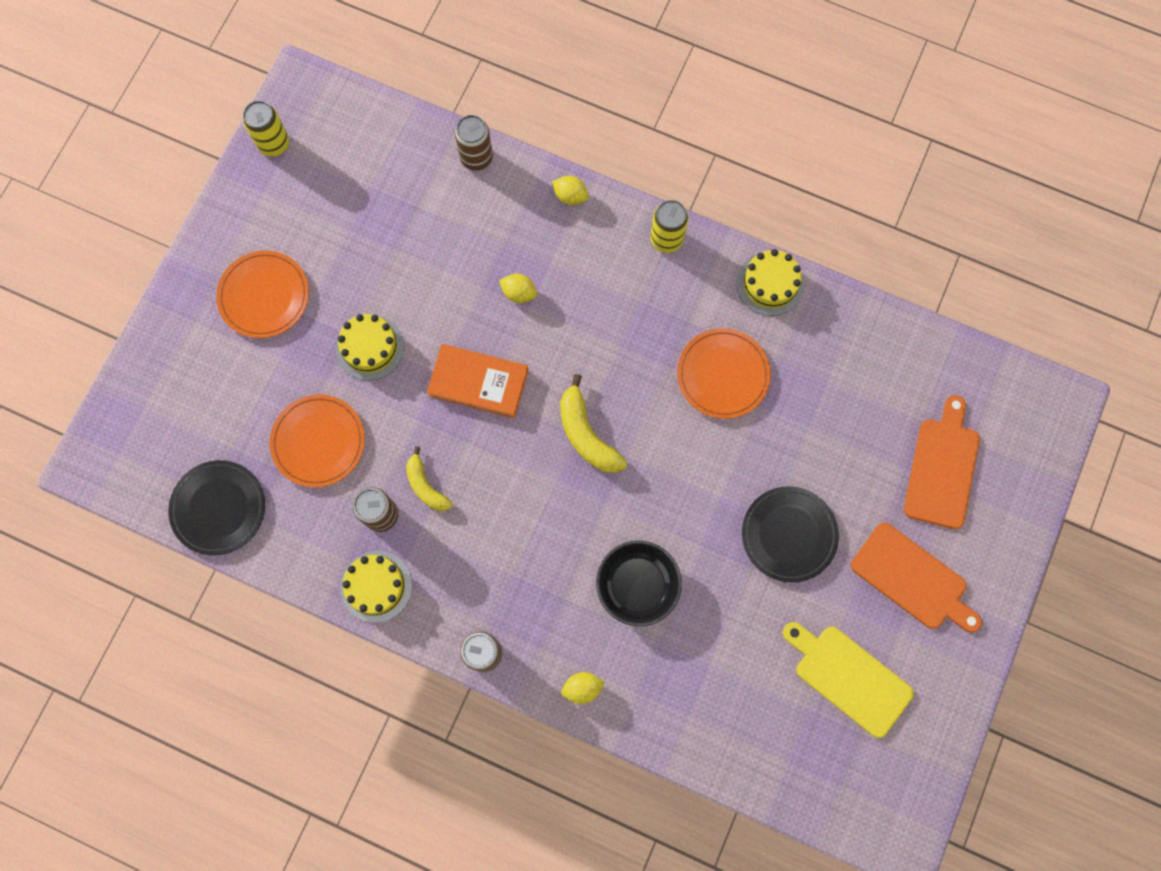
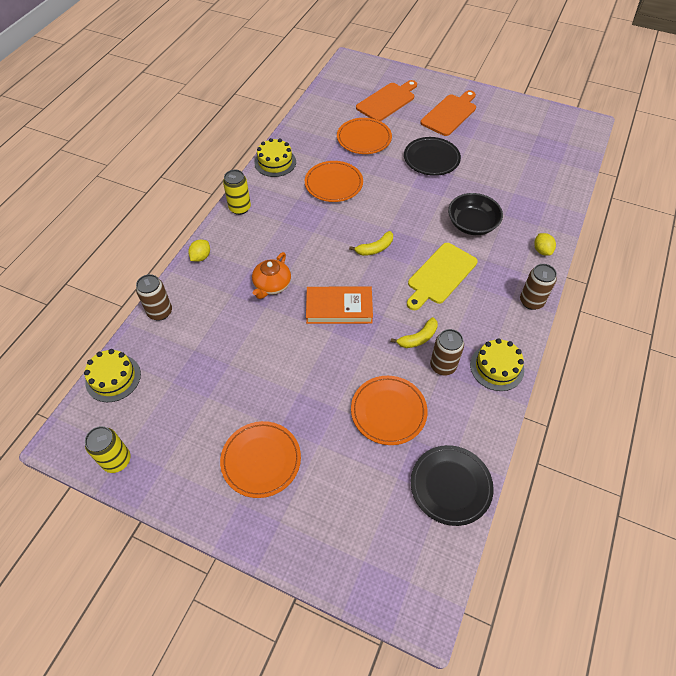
camera: 90 degrees left, 20 degrees down
(370, 347) = (310, 378): yellow cake -> yellow cake (113, 378)
(478, 383) = (339, 308): orange book -> orange book turned 75 degrees clockwise
(519, 293) = (272, 285): yellow lemon -> orange teapot
(586, 434) = (375, 248): yellow banana -> yellow banana, size x0.66
(835, 424) = (364, 138): none -> orange plate
(849, 677) = (508, 138): yellow cutting board -> yellow cutting board (440, 275)
(942, 468) = (387, 101): orange cutting board -> orange cutting board turned 120 degrees clockwise

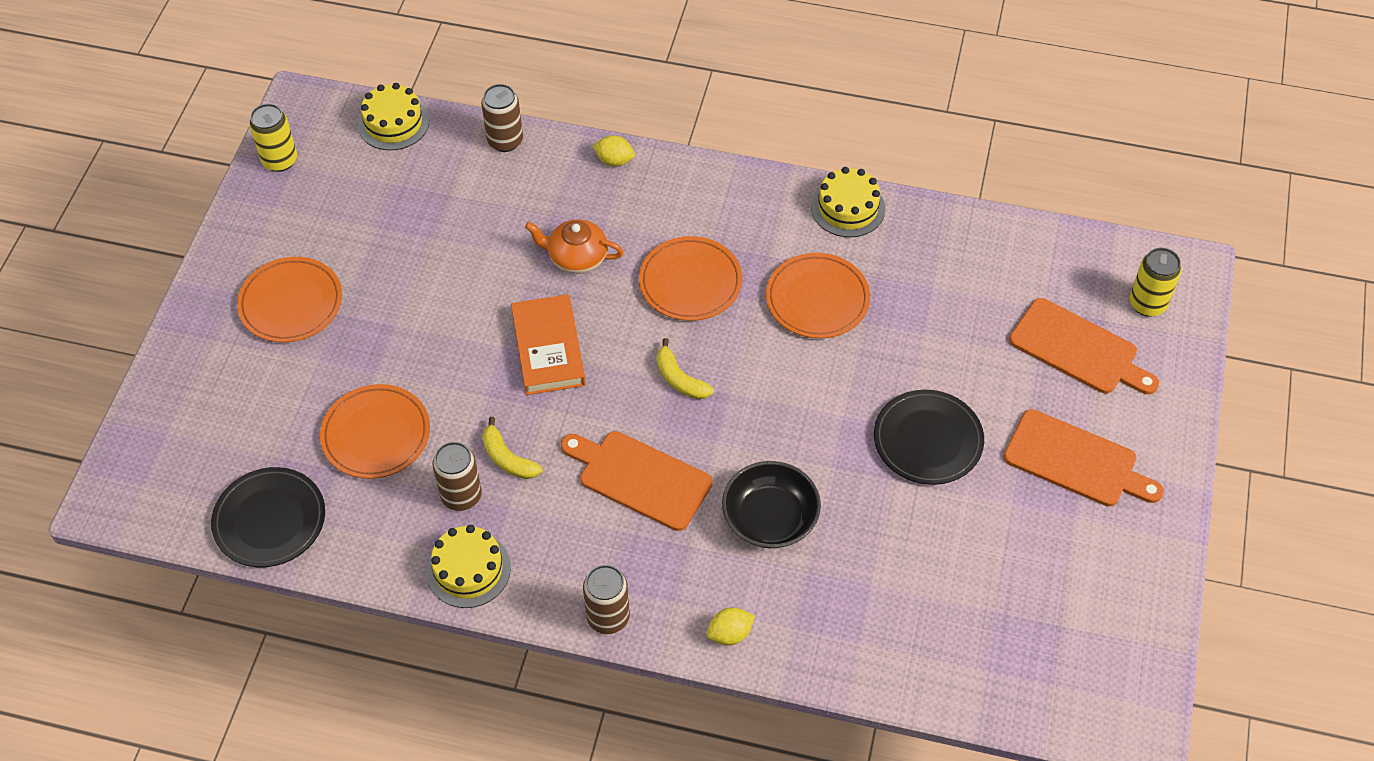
camera: 80 degrees right, 0 degrees up
(240, 208) = (727, 184): yellow can -> yellow can (1147, 304)
(364, 138) = (952, 326): orange plate -> orange plate (690, 282)
(440, 275) = (640, 478): yellow cutting board -> orange cutting board

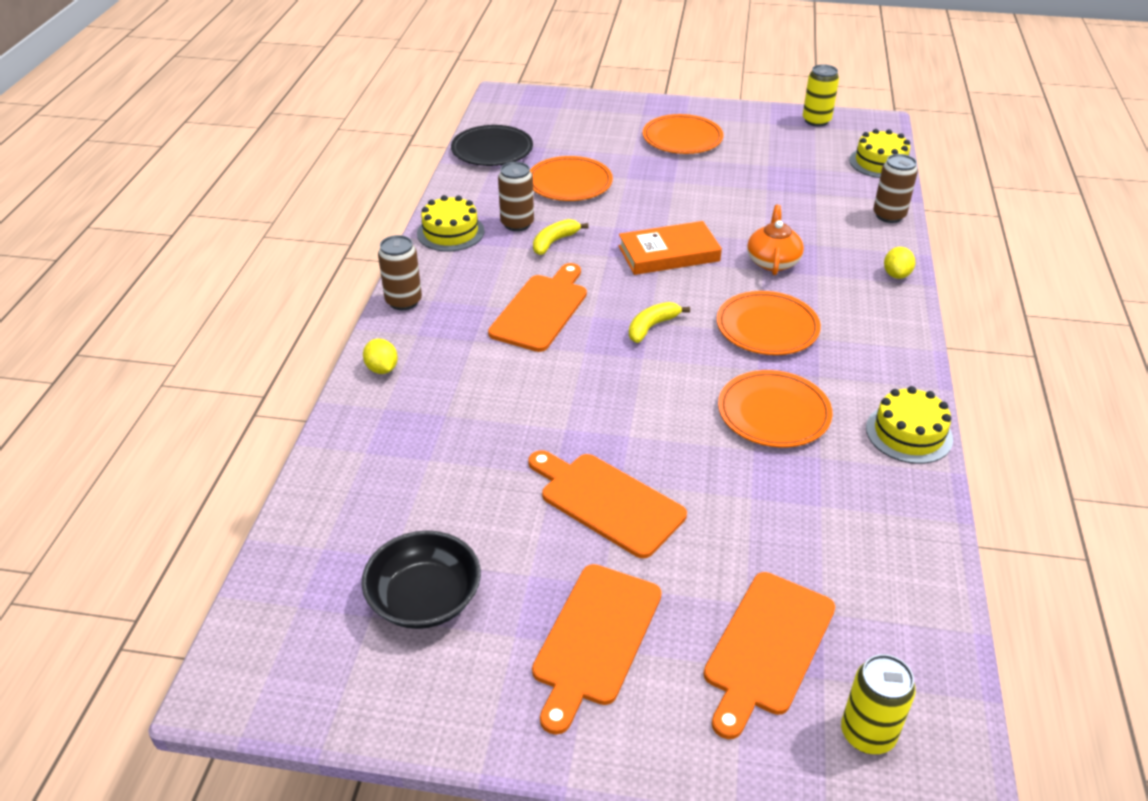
camera: 85 degrees right, 15 degrees down
(770, 518) = (503, 389): black bowl -> black bowl (424, 599)
(928, 440) = (607, 502): black plate -> orange cutting board

